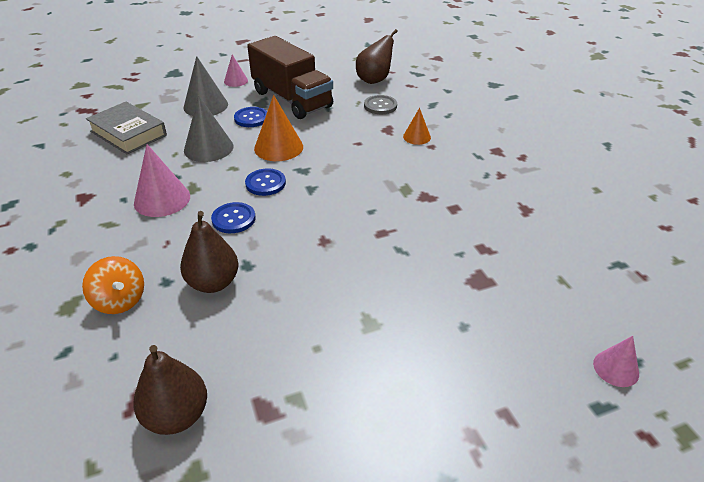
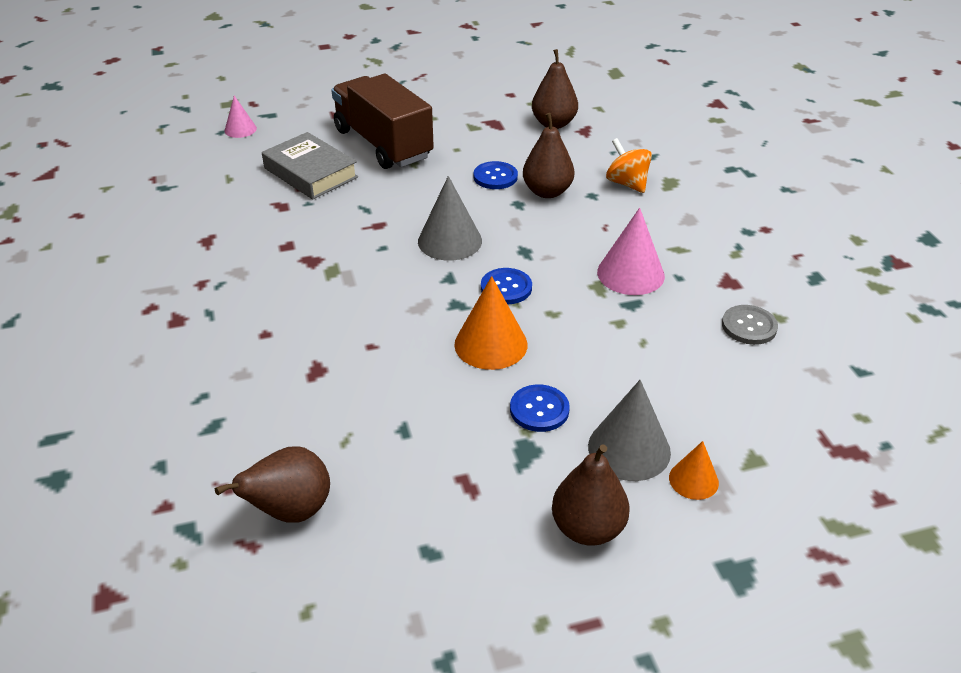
camera: 175 degrees left, 0 degrees up
(128, 133) = (735, 387): grey book -> grey book (310, 173)
(208, 148) = (595, 349): grey cone -> grey cone (450, 241)
(233, 219) = (539, 246): blue button -> blue button (495, 177)
(236, 81) = (587, 528): pink cone -> brown pear
(292, 99) = (468, 457): brown truck -> brown truck (383, 144)
(380, 106) = (308, 427): grey button -> grey button (749, 326)
(416, 137) = (278, 352): orange cone -> orange cone (693, 480)

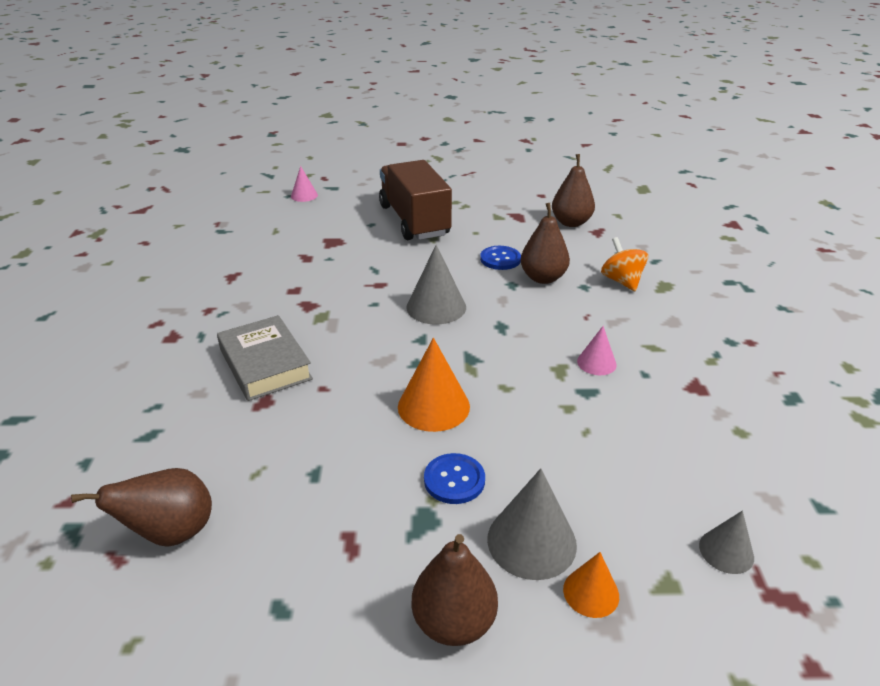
camera: 15 degrees right, 5 degrees down
(310, 173) = (343, 235): grey book -> grey book (265, 364)
(506, 288) = (470, 356): blue button -> none
(630, 274) = (596, 363): pink cone -> pink cone, size x0.58
(749, 326) = (705, 435): grey button -> none
(793, 423) = (726, 551): none -> grey cone

